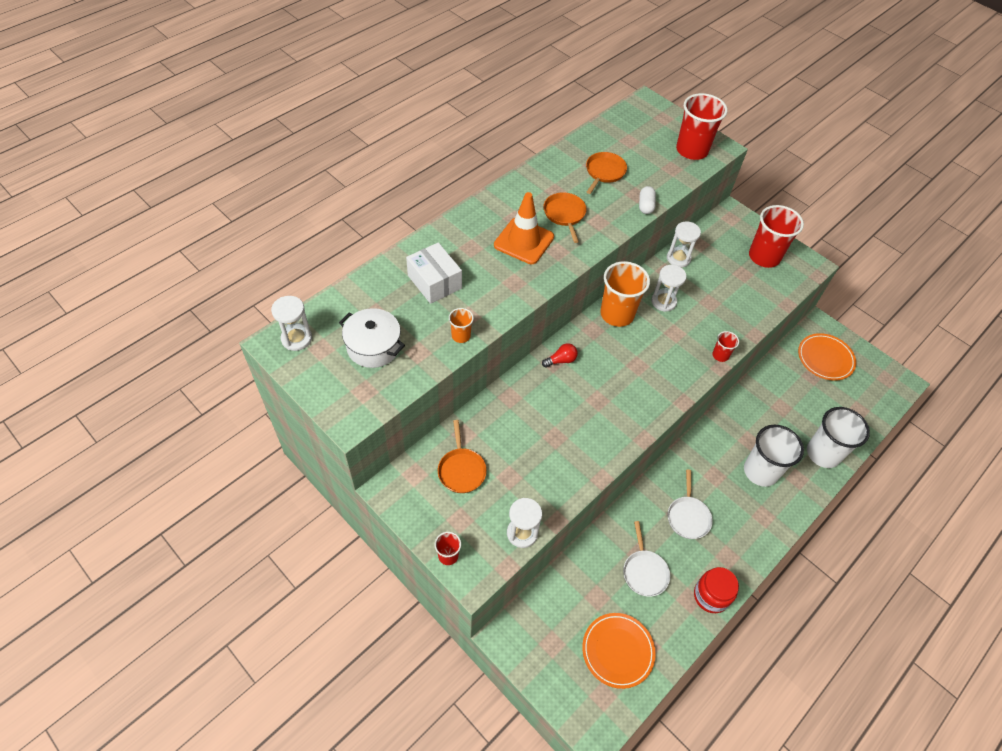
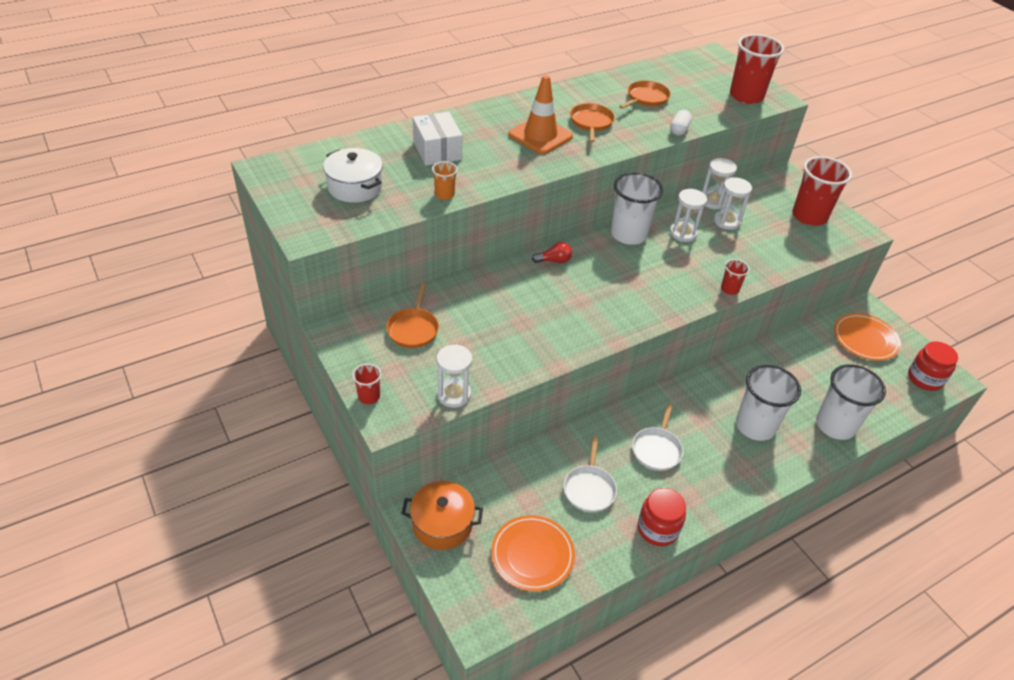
camera: 15 degrees right, 10 degrees down
(296, 338) = (285, 168): white hourglass -> white hourglass (727, 221)
(533, 642) = (442, 524): none -> orange pot
(617, 314) = (628, 234): orange cup -> white cup
(881, 388) = (924, 379): none -> red jar

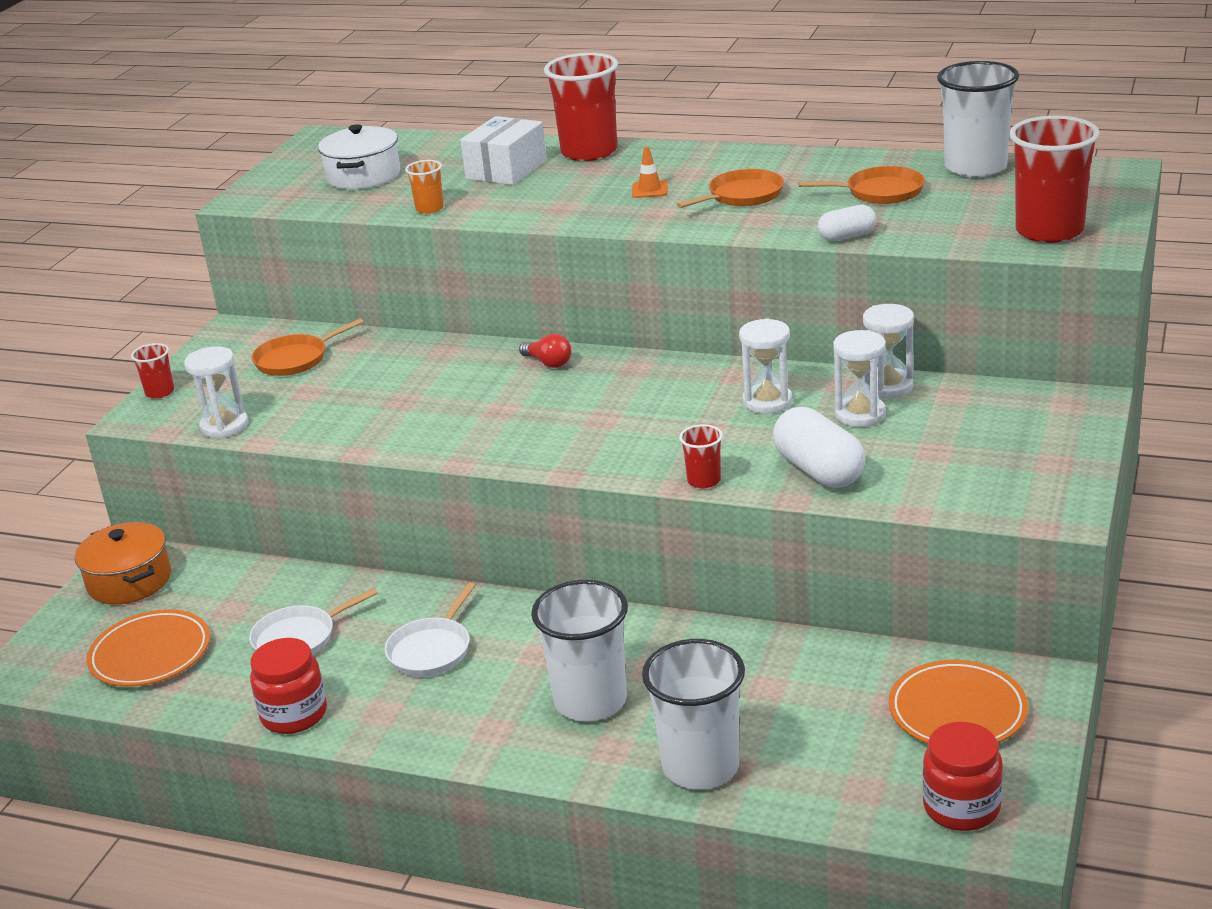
camera: 55 degrees right, 15 degrees down
(540, 135) = (649, 190): orange traffic cone -> orange traffic cone, size x0.44
(628, 234) = (691, 374): white cup -> white cup (975, 167)
(657, 449) = (432, 650): white pan -> white pan turned 45 degrees counterclockwise
(760, 258) = (819, 471): none -> white capsule
(809, 216) = (1011, 460): red cup -> red cup (589, 152)

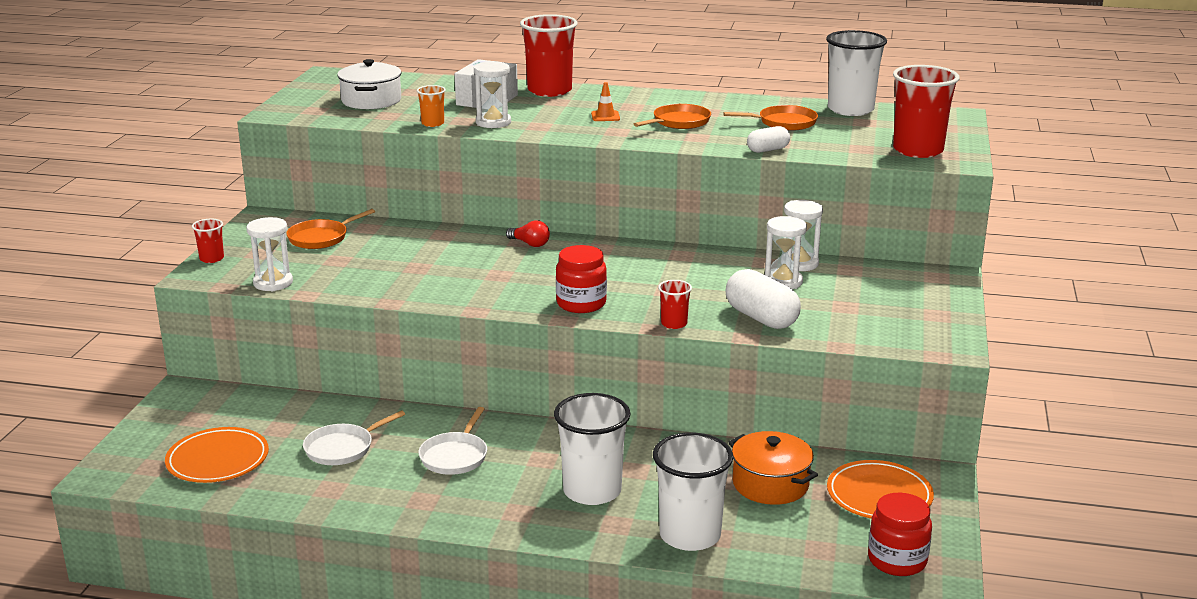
camera: 10 degrees left, 5 degrees down
(129, 581) = (188, 407): orange pot -> orange pot (770, 484)
(294, 714) = (350, 502): red jar -> red jar (581, 303)
(767, 402) = (709, 272): white hourglass -> white hourglass (493, 122)

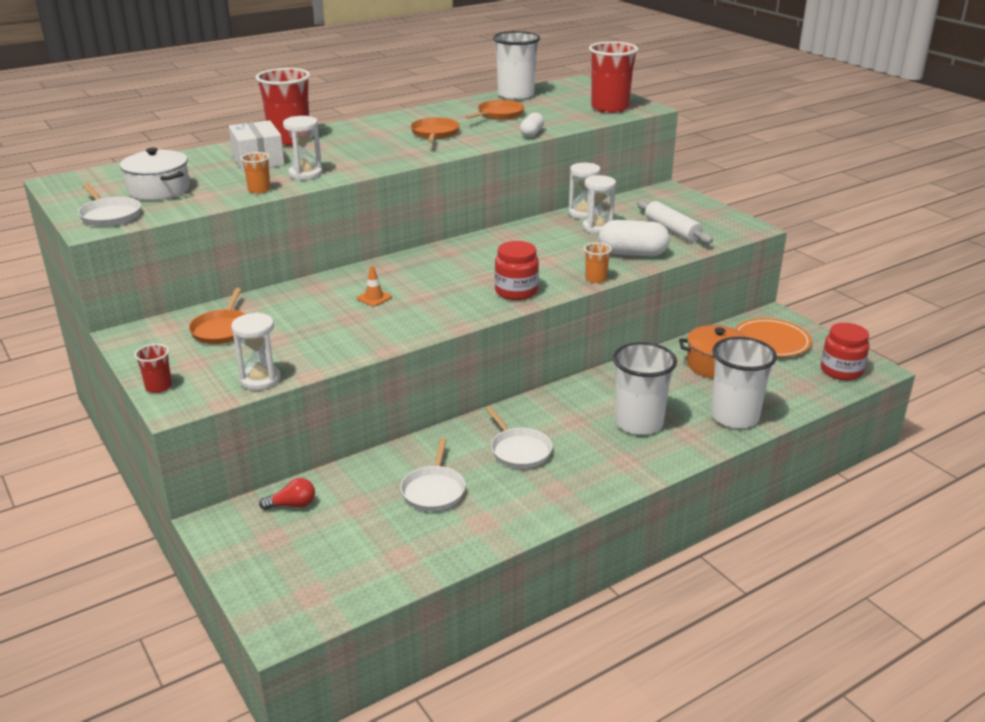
camera: 45 degrees left, 5 degrees up
(218, 460) = (357, 555): orange plate -> none
(302, 108) = (109, 215): none -> white pan
(530, 244) = (395, 268): red light bulb -> red light bulb (292, 505)
(605, 116) = (376, 145): orange traffic cone -> orange traffic cone (374, 298)
(674, 324) = (596, 279): red cup -> orange cup
(856, 314) = (672, 230): none -> white rolling pin

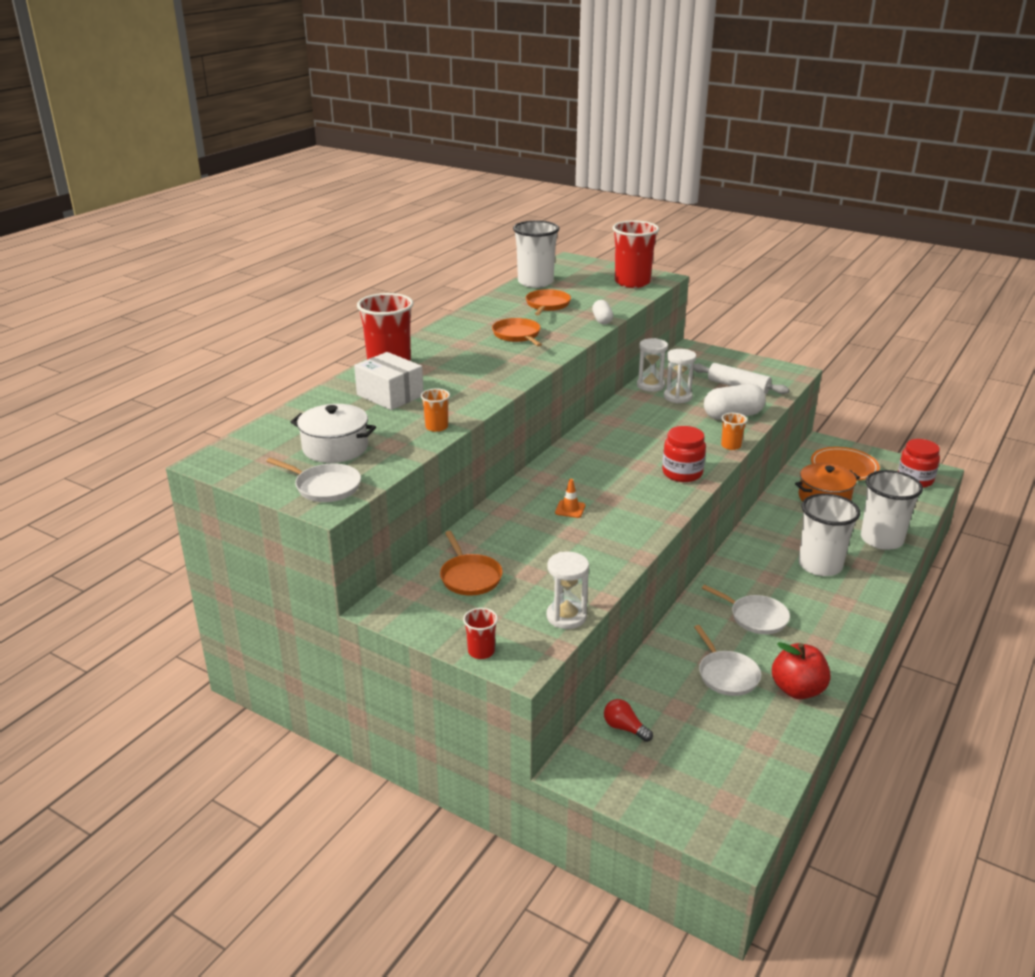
camera: 25 degrees left, 0 degrees up
(292, 505) = (624, 728): red light bulb -> red light bulb turned 105 degrees counterclockwise
(305, 174) = (457, 401): white hourglass -> none
(487, 523) = (797, 690): none -> red apple

